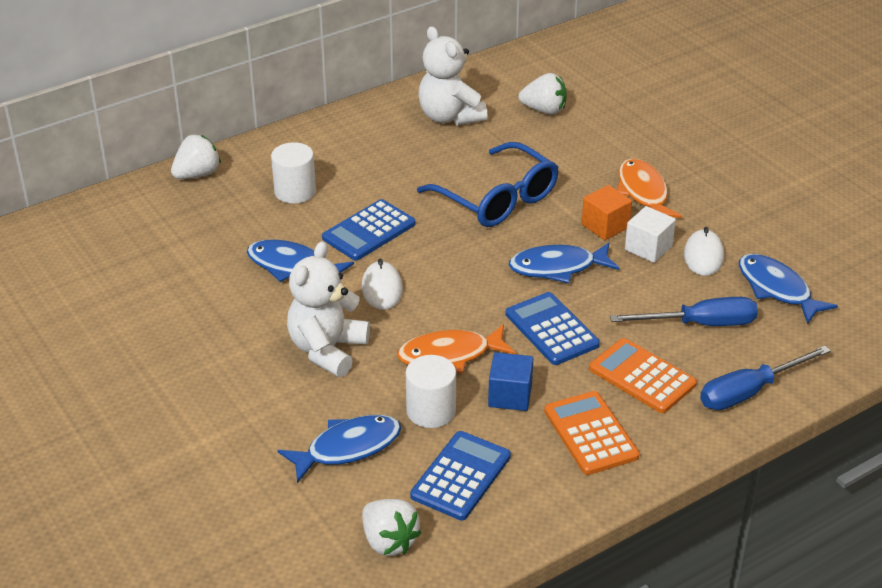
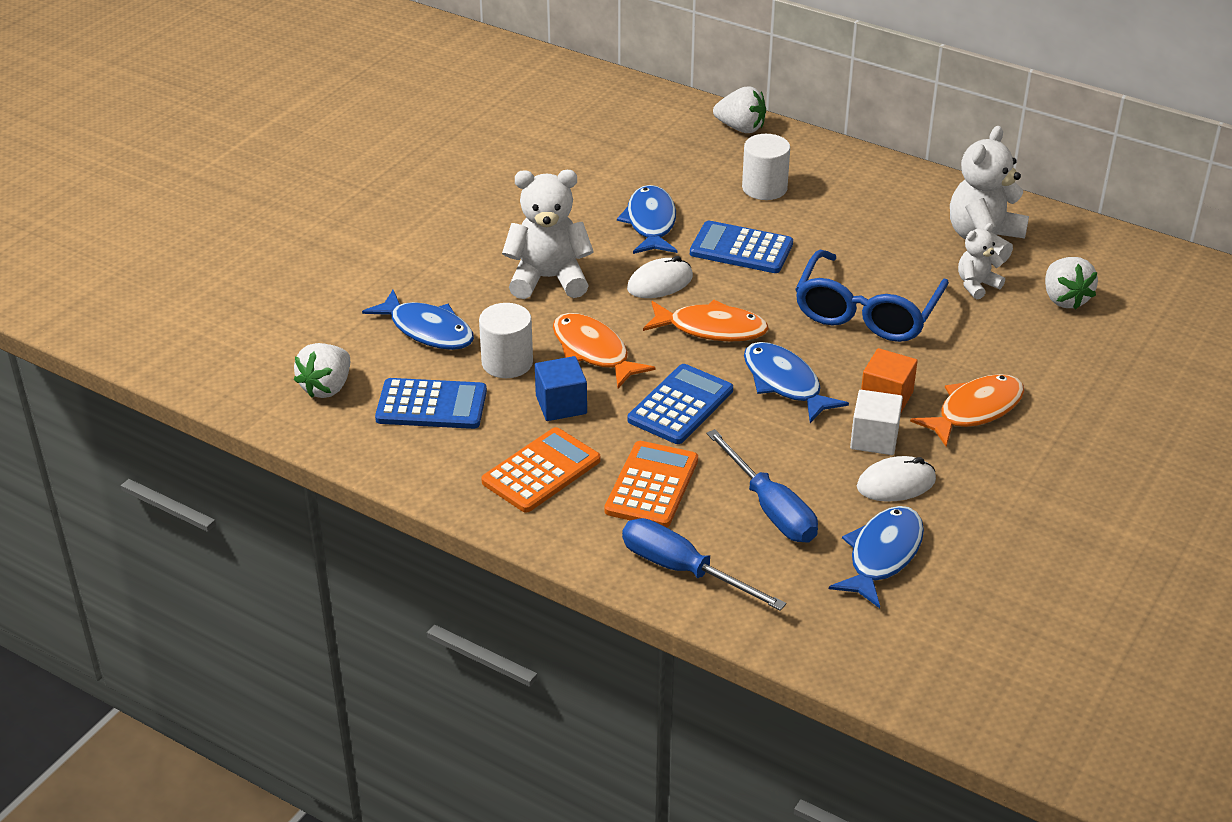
camera: 65 degrees right, 0 degrees up
(464, 281) = (711, 329): none -> orange fish
(501, 139) = (976, 285): none -> white teddy bear

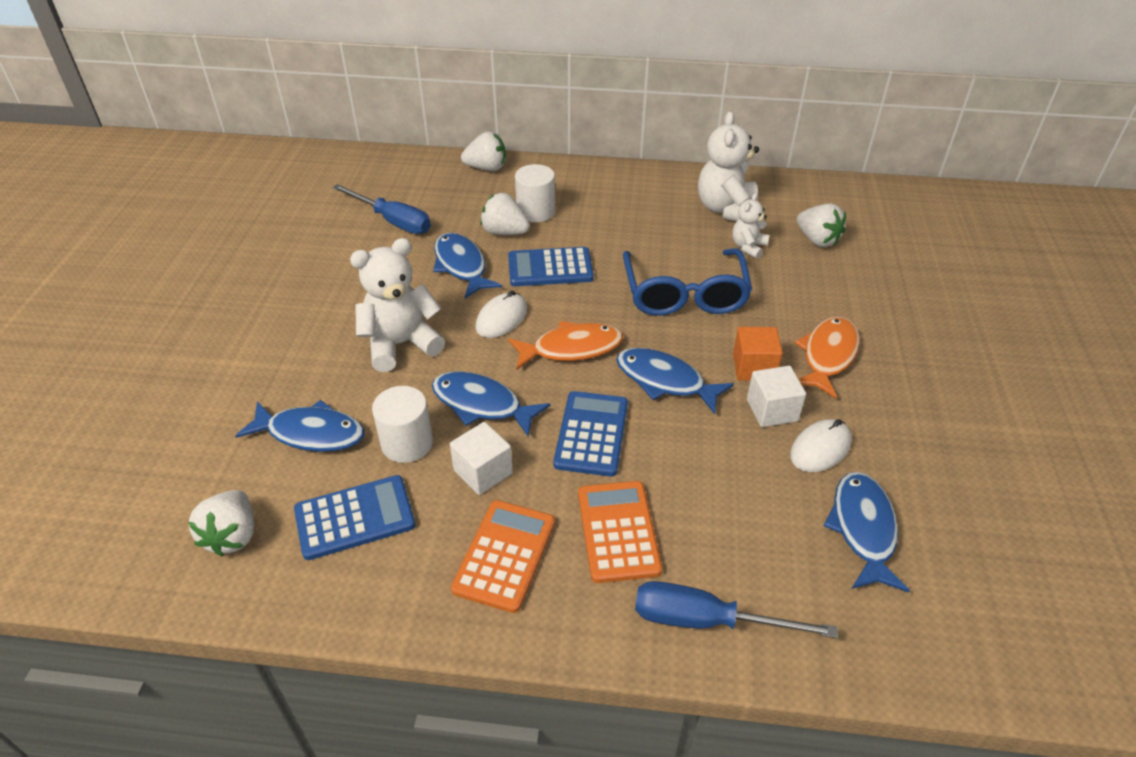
camera: 25 degrees left, 5 degrees up
(561, 405) = (483, 472): blue cube -> white cube
(593, 352) = (482, 404): orange fish -> blue fish
(716, 201) = (504, 232): none -> white strawberry
(770, 508) = (737, 515): blue screwdriver -> blue screwdriver (393, 221)

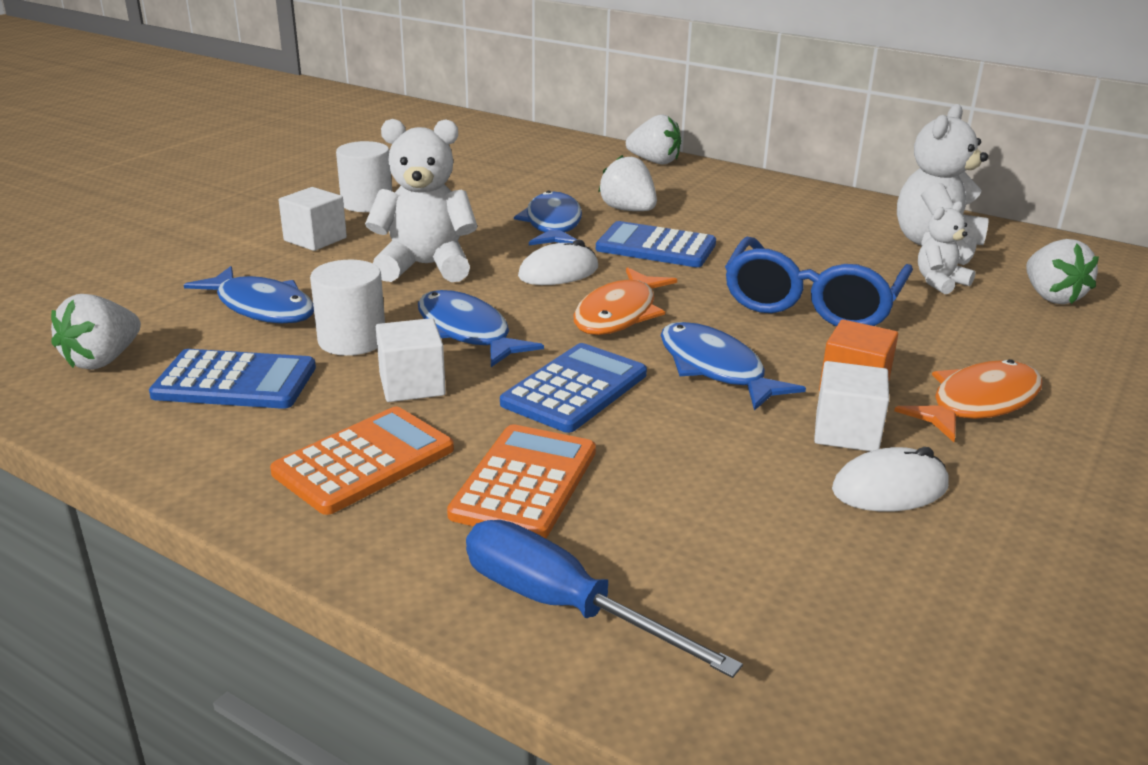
camera: 25 degrees right, 15 degrees down
(291, 342) = (315, 239): none -> white cube
(393, 221) = (510, 179): blue screwdriver -> none
(535, 211) = (681, 202): white cylinder -> white cylinder (367, 203)
(571, 348) = (619, 314): orange fish -> orange fish turned 105 degrees clockwise
(863, 529) = (890, 590): blue fish -> none

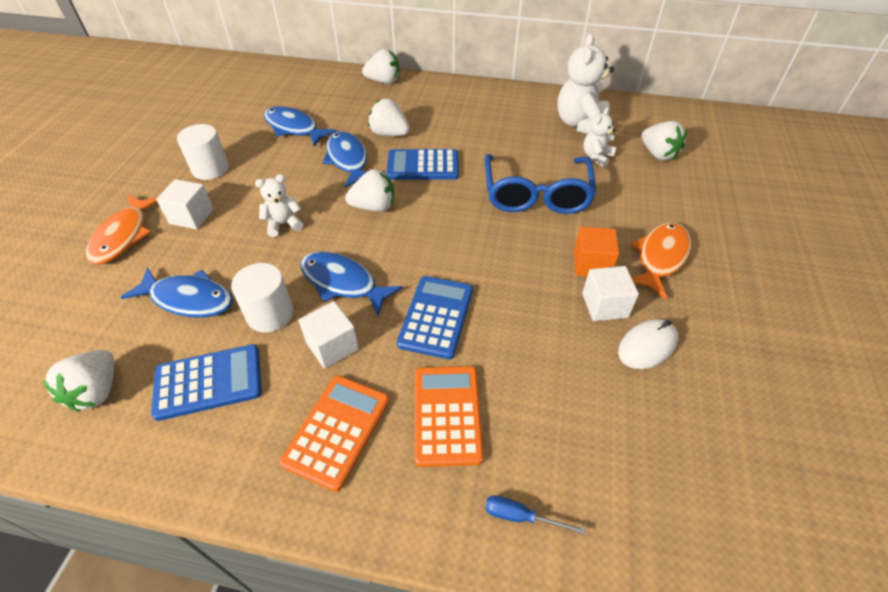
camera: 20 degrees left, 20 degrees up
(425, 266) = (283, 224): white teddy bear -> white teddy bear, size x0.55
(558, 272) = (374, 207): white mouse -> white strawberry
(563, 606) = (520, 516): blue screwdriver -> blue screwdriver, size x0.51
(619, 314) = (430, 237): orange fish -> orange fish (123, 236)
(715, 369) = (509, 272): blue fish -> blue fish (294, 128)

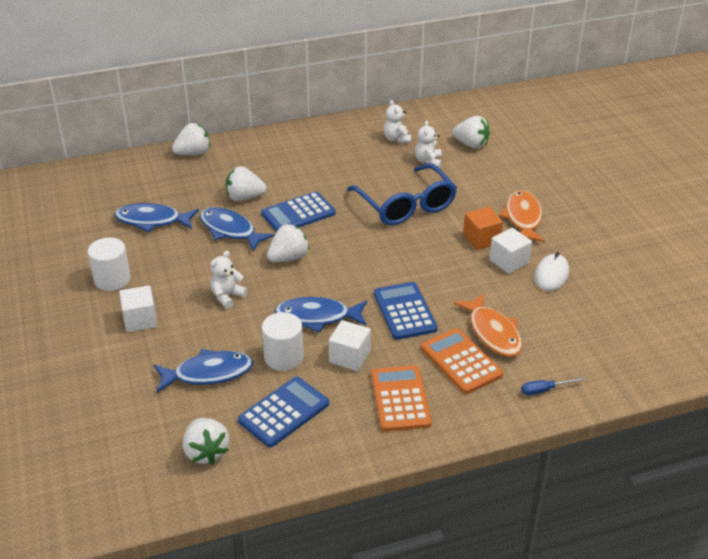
camera: 30 degrees left, 10 degrees down
(123, 236) = (96, 355): orange fish -> orange fish (493, 333)
(581, 124) = (396, 139): white teddy bear -> white teddy bear, size x0.55

